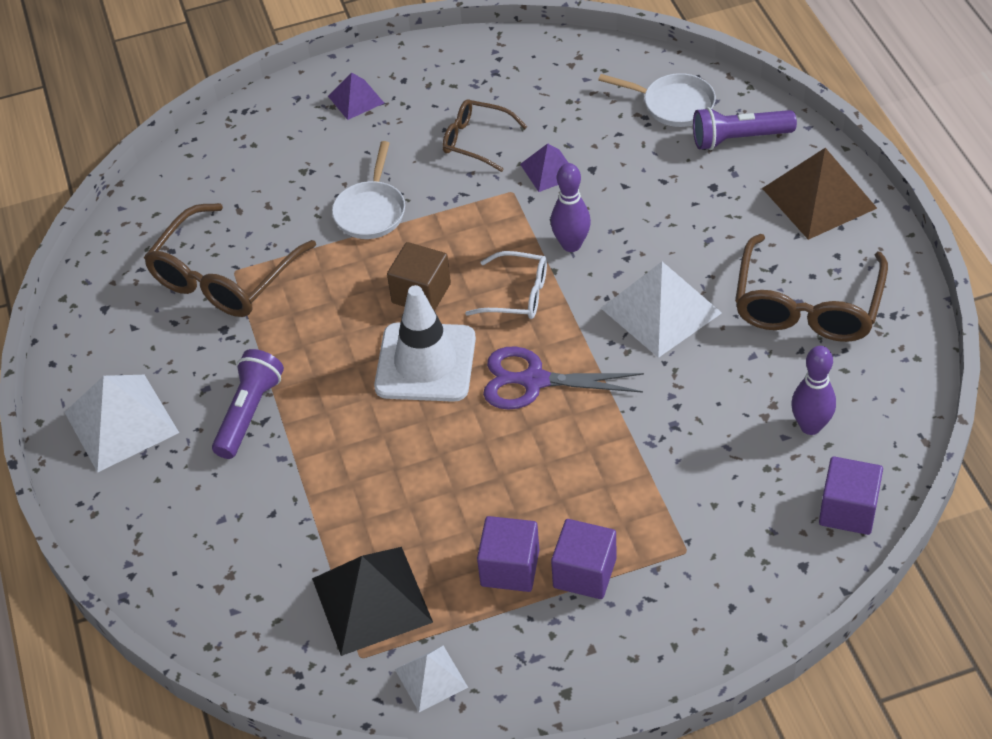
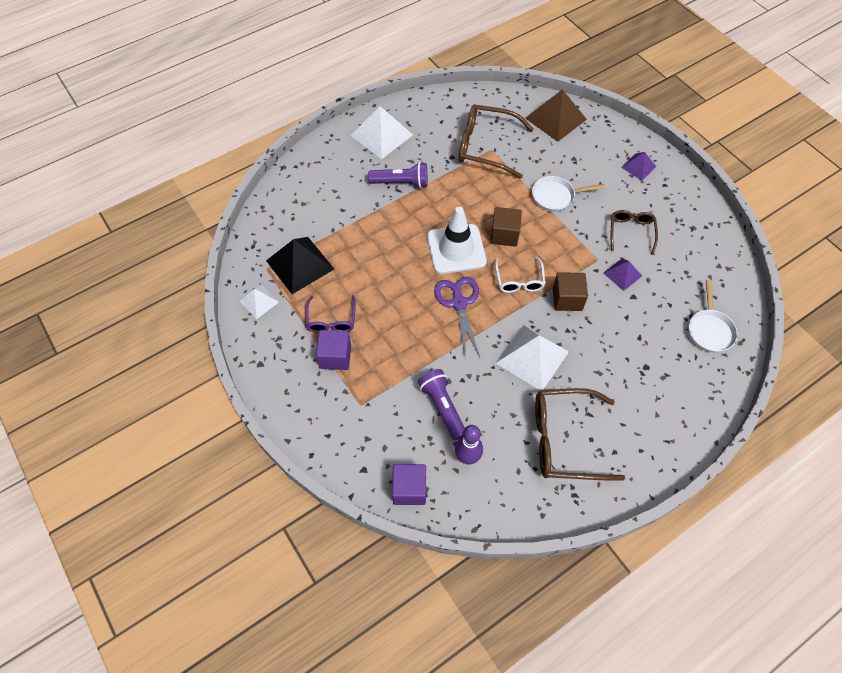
camera: 70 degrees right, 10 degrees up
(510, 568) = (331, 320): purple cube -> purple glasses
(571, 245) = (567, 299): purple bowling pin -> brown cube
(739, 139) = (695, 374): purple flashlight -> purple flashlight (442, 407)
(819, 198) = (661, 432): brown pyramid -> brown pyramid (555, 118)

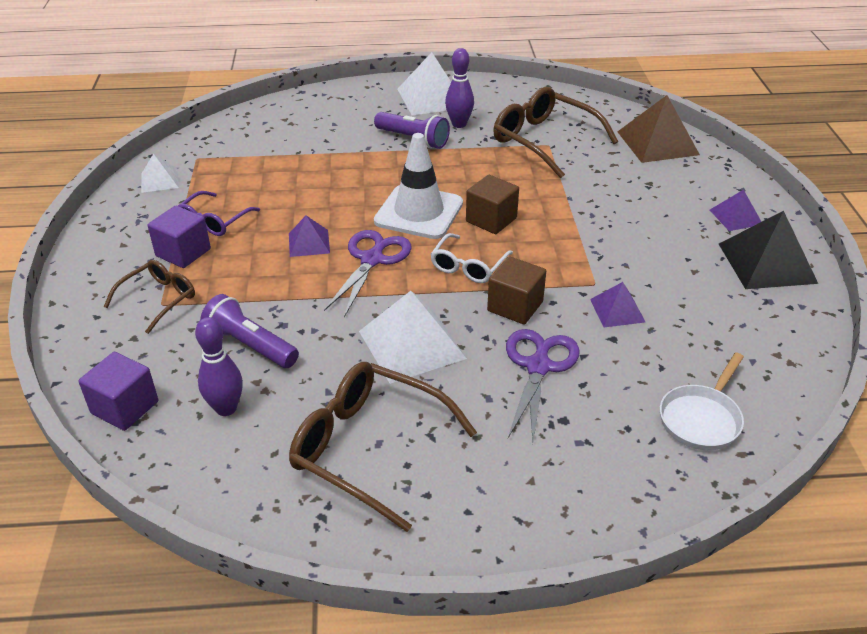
camera: 30 degrees right, 20 degrees down
(300, 264) = (233, 167): black pyramid -> black pyramid (766, 263)
(409, 308) = (309, 243): none -> purple pyramid
(420, 154) = (459, 124): none -> purple bowling pin
(442, 407) = (250, 346): purple flashlight -> purple flashlight turned 60 degrees counterclockwise
(556, 196) = (592, 208): white pan -> none
(610, 337) = (538, 367): none -> purple scissors
(631, 232) = (668, 273): brown glasses -> brown glasses (159, 299)

